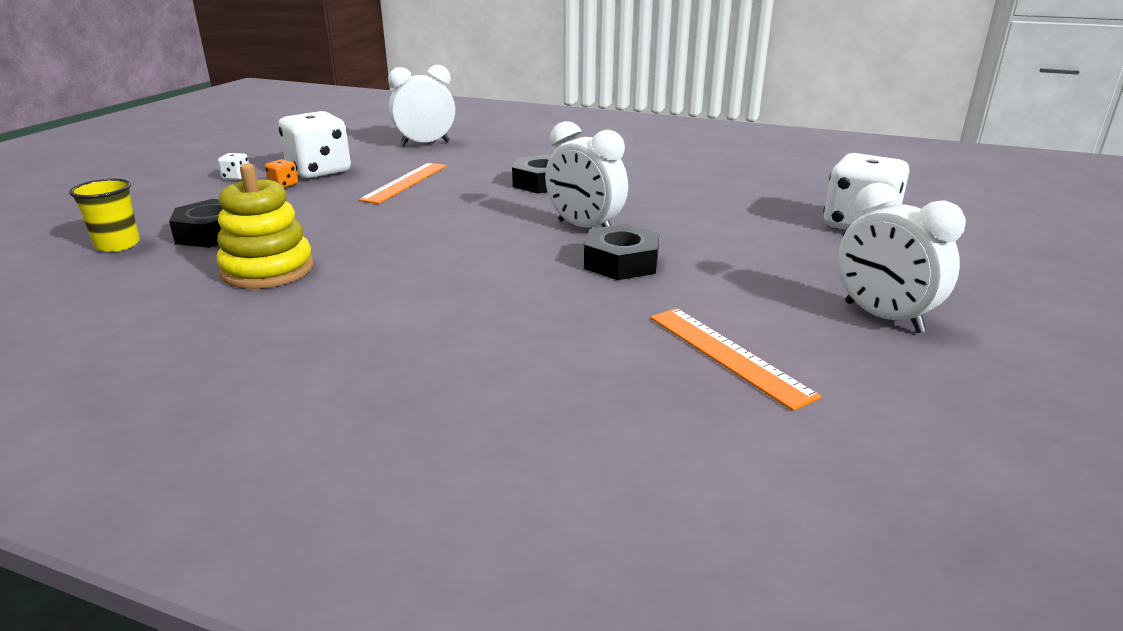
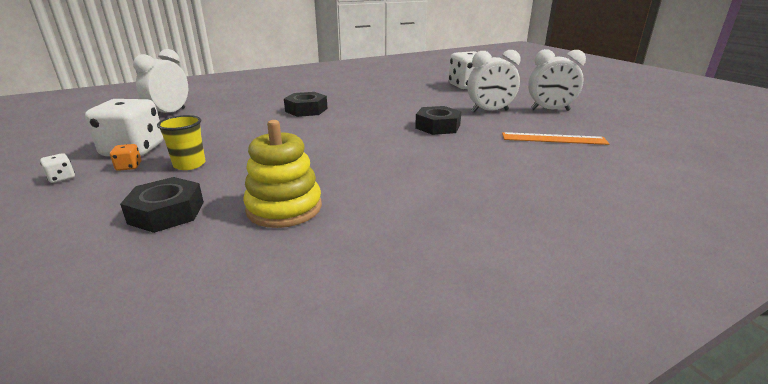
camera: 50 degrees left, 0 degrees up
(117, 245) = (93, 260): yellow cup -> yellow cup (189, 164)
(405, 182) = (224, 135): orange ruler -> none
(585, 228) = (384, 120): white clock -> white clock (490, 111)

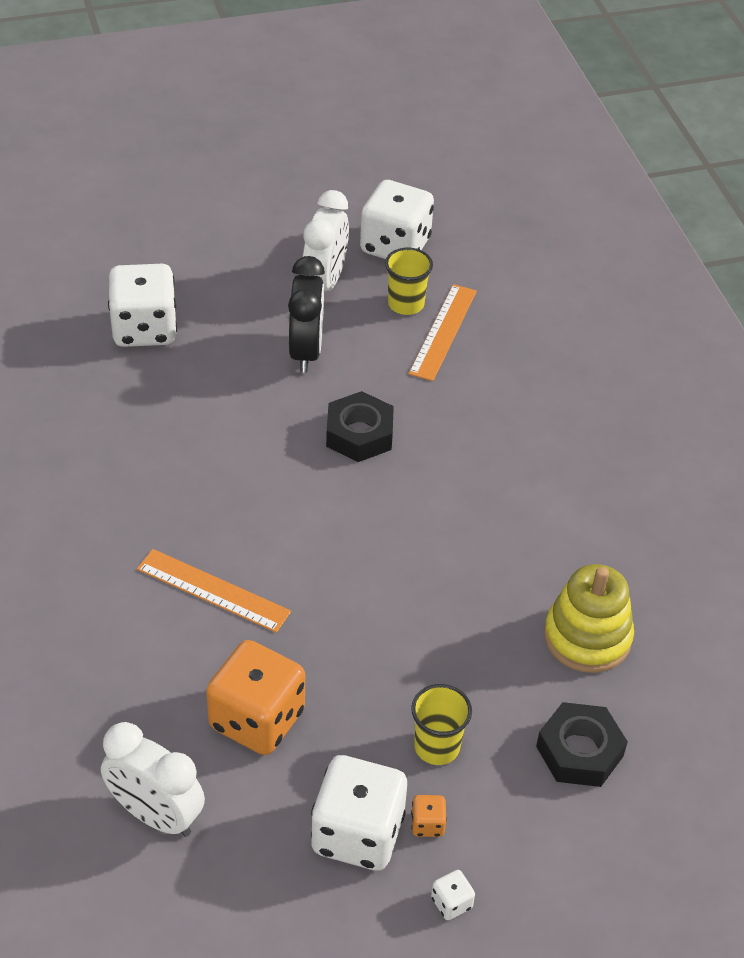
camera: 80 degrees left, 20 degrees up
(222, 124) = (257, 719): none -> orange dice
(306, 110) = (213, 591): black nut -> orange ruler
(490, 111) = (306, 351): white clock -> black clock
(563, 128) = (406, 304): none -> yellow cup
(611, 121) = (395, 246): none -> white dice

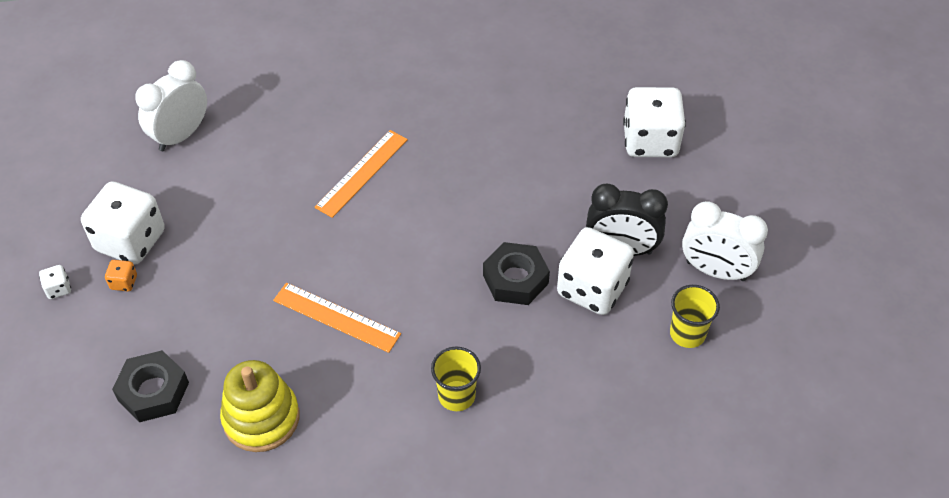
camera: 100 degrees right, 5 degrees up
(257, 719) = (240, 191): orange dice -> none
(395, 246) = (775, 334): white dice -> white dice (592, 288)
(437, 746) = (186, 296): yellow cup -> yellow cup (456, 396)
(443, 332) = (647, 360): orange ruler -> orange ruler (336, 317)

